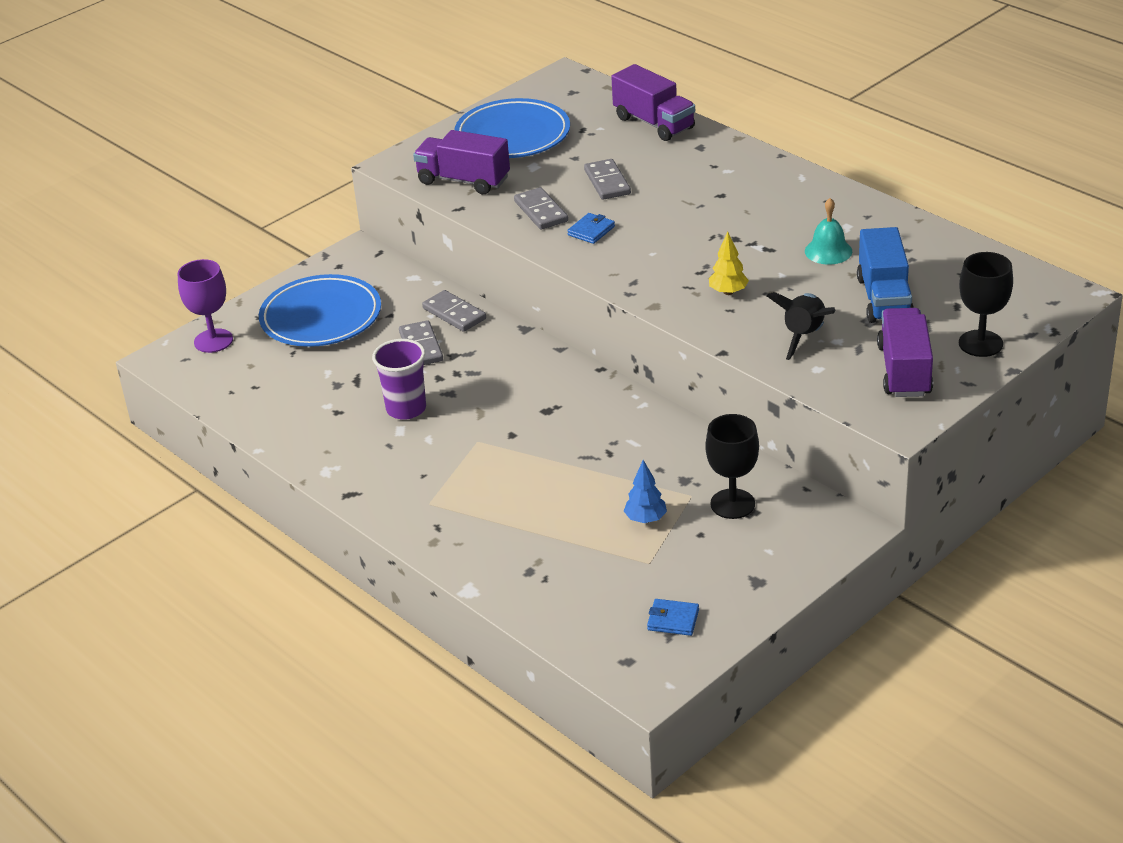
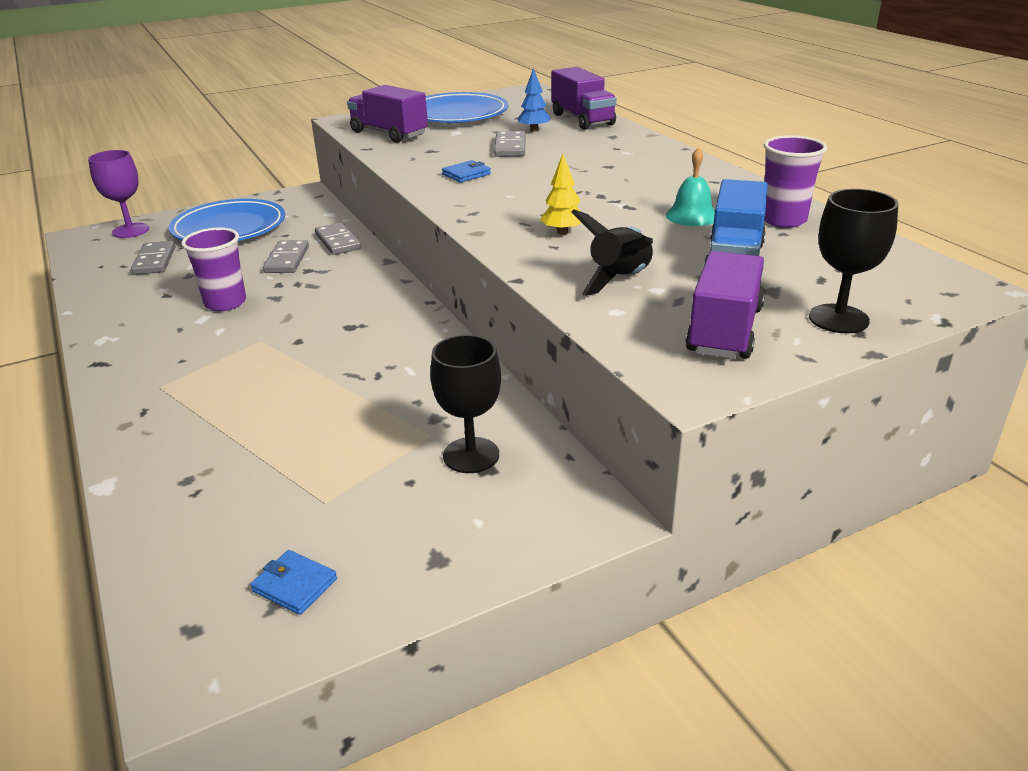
camera: 15 degrees right, 5 degrees down
(541, 211) = (434, 158): grey domino -> grey domino (155, 261)
(645, 519) = (360, 451): blue tree -> blue tree (534, 130)
(906, 242) = (783, 220): none -> purple cup

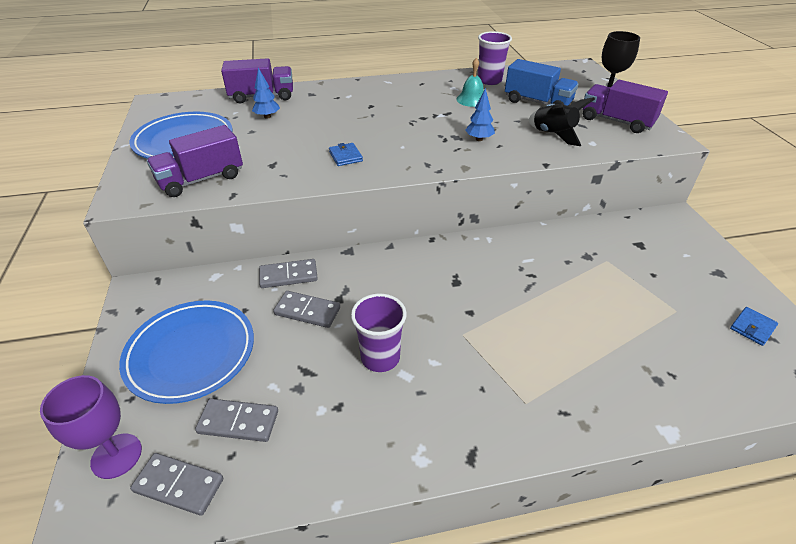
camera: 75 degrees left, 10 degrees up
(471, 455) = (627, 248): black goblet -> none
(510, 147) = (298, 131): grey domino -> grey domino (179, 485)
(562, 232) = (479, 139): yellow tree -> blue tree

